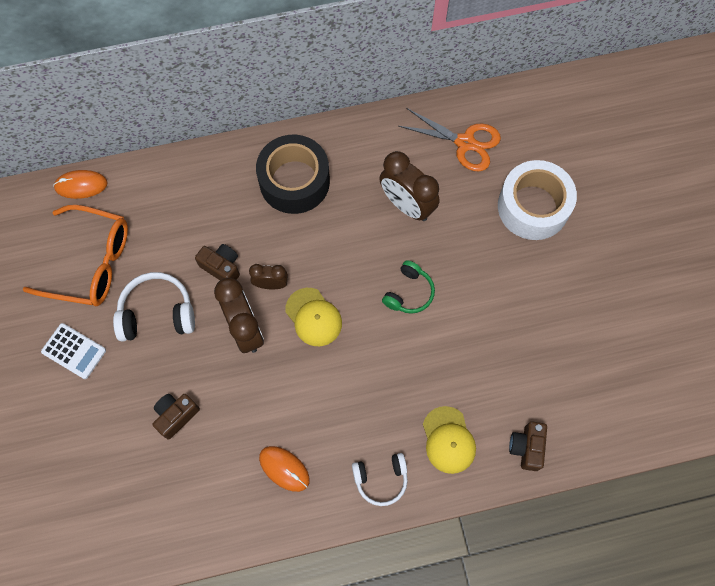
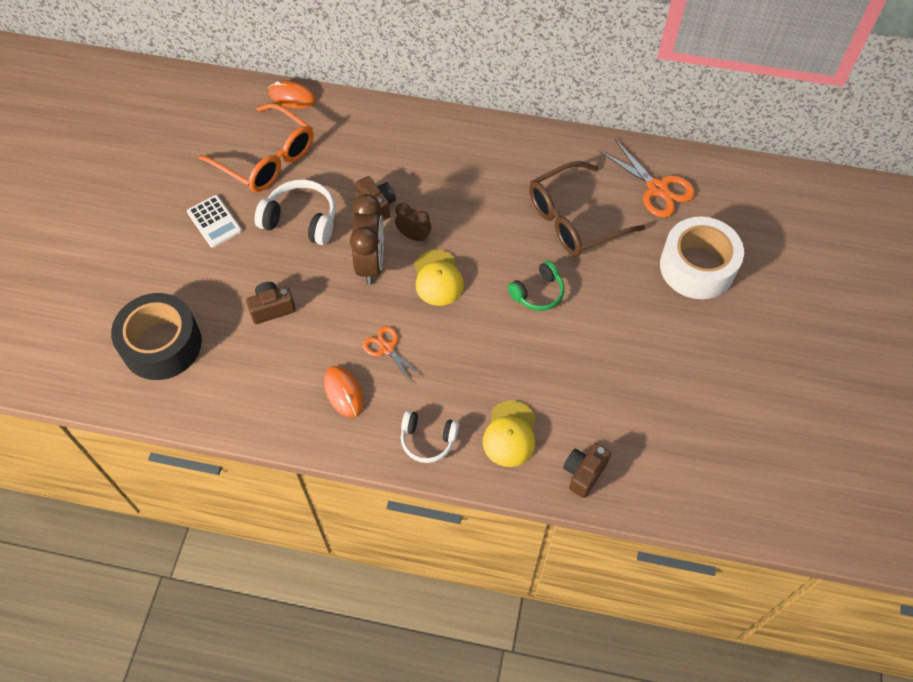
camera: 25 degrees right, 10 degrees down
(294, 181) = (479, 161): black tape -> black tape (162, 345)
(301, 407) = (387, 348): none -> orange scissors
(407, 205) = (574, 219): brown clock -> brown glasses

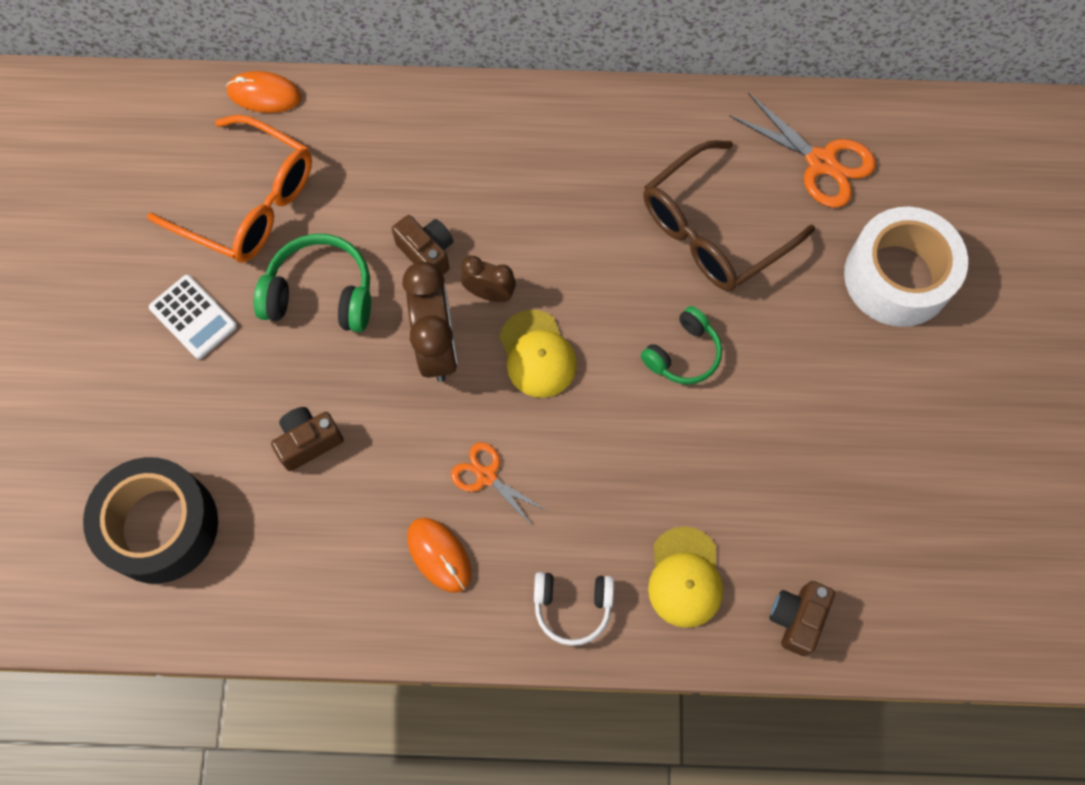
camera: 10 degrees left, 10 degrees up
(301, 220) = (321, 294): white headphones -> green headphones

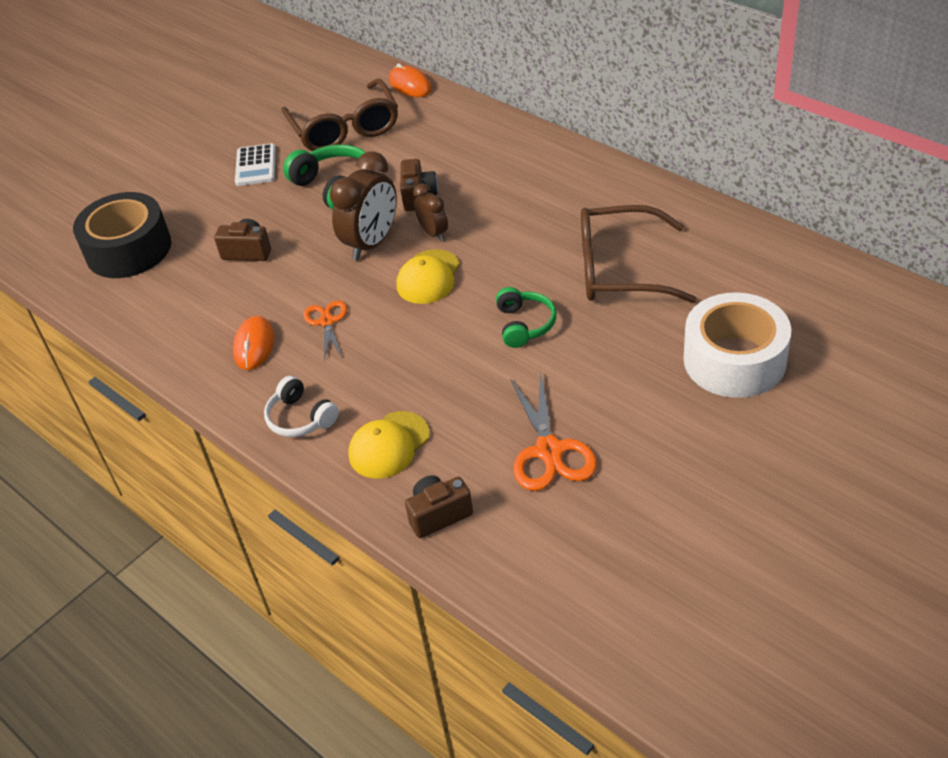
camera: 45 degrees right, 25 degrees down
(249, 203) = (345, 129): orange glasses -> brown glasses
(683, 354) = (524, 325): green headphones -> green headphones turned 90 degrees counterclockwise
(821, 162) = (743, 269): orange scissors -> orange scissors (549, 451)

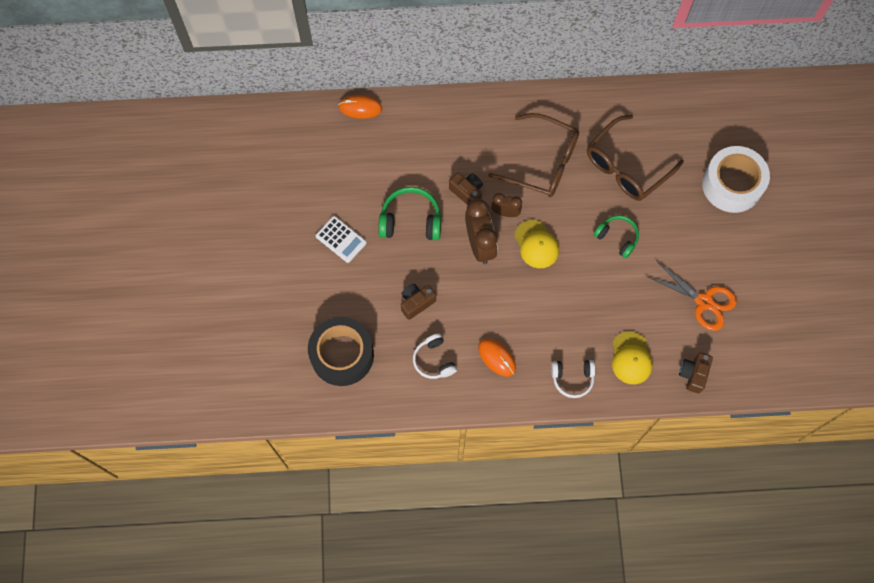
camera: 50 degrees left, 25 degrees up
(195, 307) = (434, 360): none -> white headphones
(327, 322) = (517, 313): orange scissors -> none
(345, 129) = (361, 172): brown glasses -> brown glasses (543, 162)

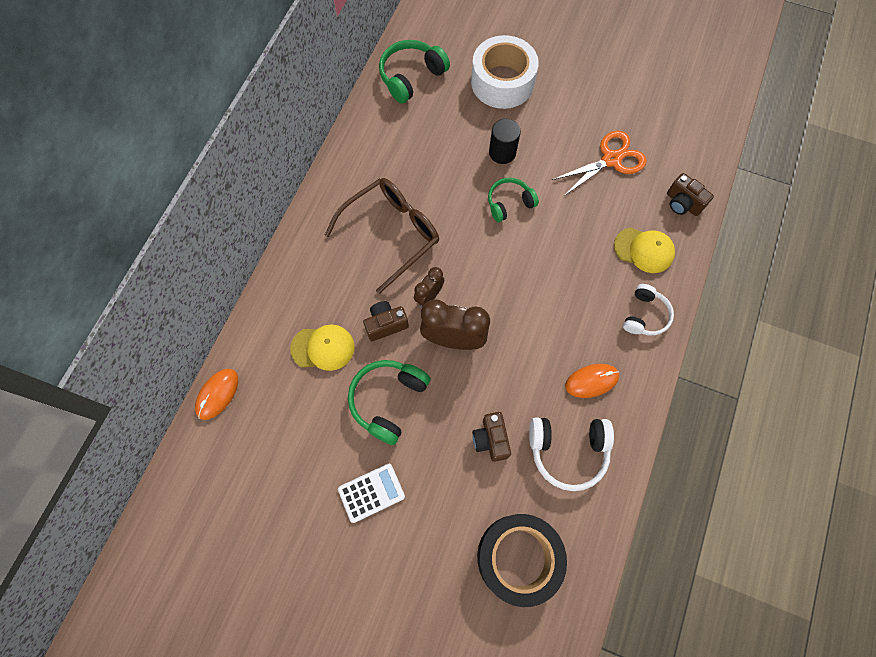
camera: 65 degrees left, 0 degrees up
(434, 360) = (568, 451): white headphones -> white headphones, size x1.50
(536, 244) = (480, 282): yellow cap -> yellow cap (323, 348)
(626, 166) = (437, 160): brown glasses -> none
(661, 213) = (502, 152): none -> black cylinder
(695, 112) = (411, 77): none -> green headphones

